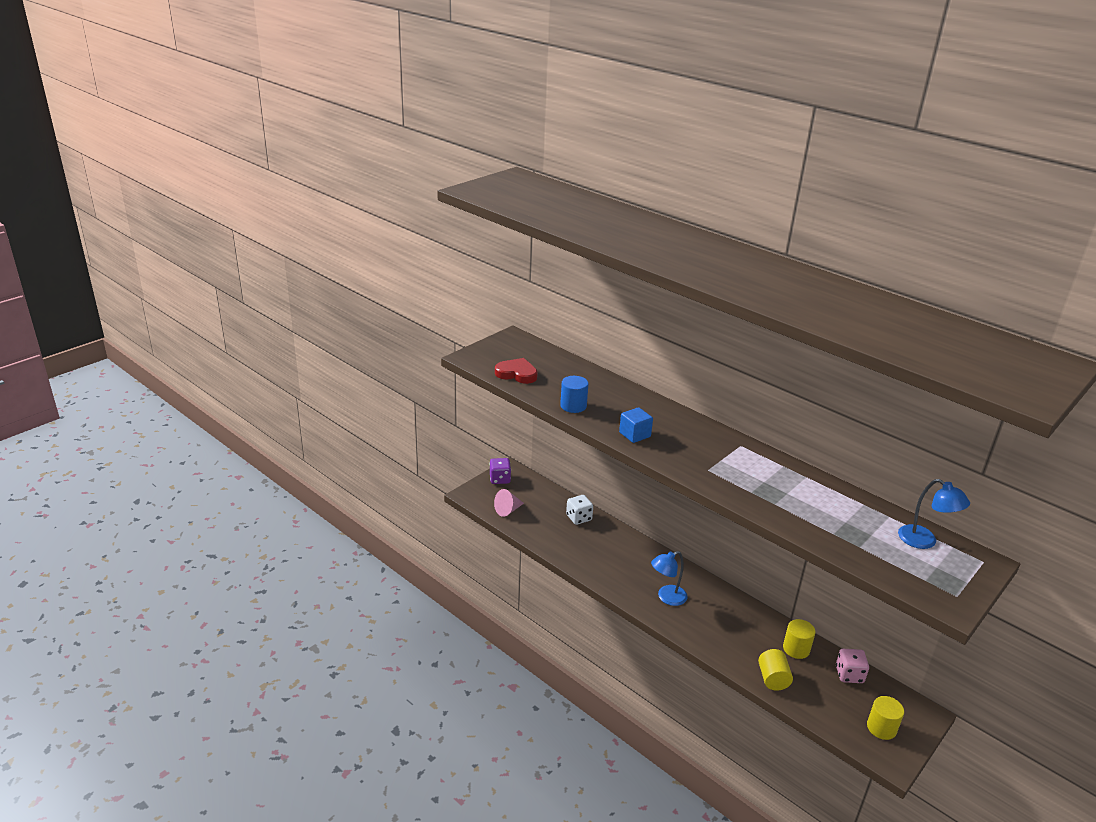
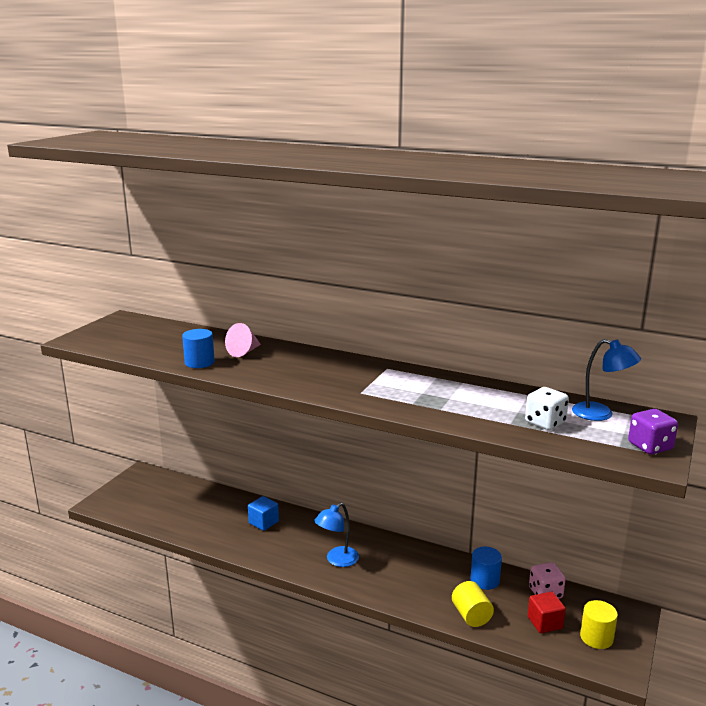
camera: 15 degrees left, 10 degrees down
(500, 479) = (130, 483): purple dice -> purple dice (650, 446)
(508, 510) = (144, 511): pink cone -> pink cone (244, 352)
(517, 374) = (130, 346): red heart -> none
(579, 518) = (225, 503): white dice -> white dice (545, 423)
(634, 434) = (273, 376): blue cube -> blue cube (263, 522)
(796, 649) = (485, 580): yellow cylinder -> blue cylinder
(838, 702) = (545, 622): none -> red cube

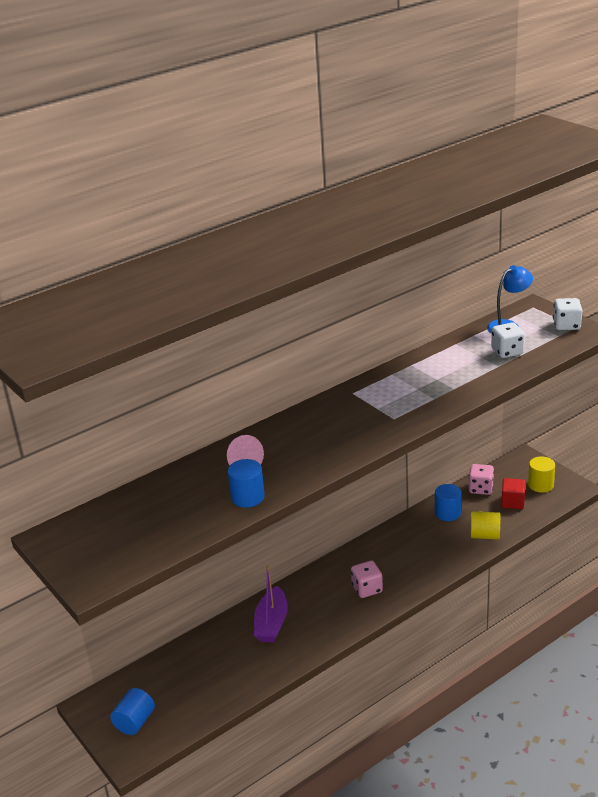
camera: 60 degrees left, 10 degrees up
(131, 495) = (135, 722): none -> blue cylinder
(263, 522) = (271, 623): blue cube -> purple boat
(337, 560) = (367, 589): blue lamp -> pink dice
(650, 446) = (566, 325): purple dice -> white dice

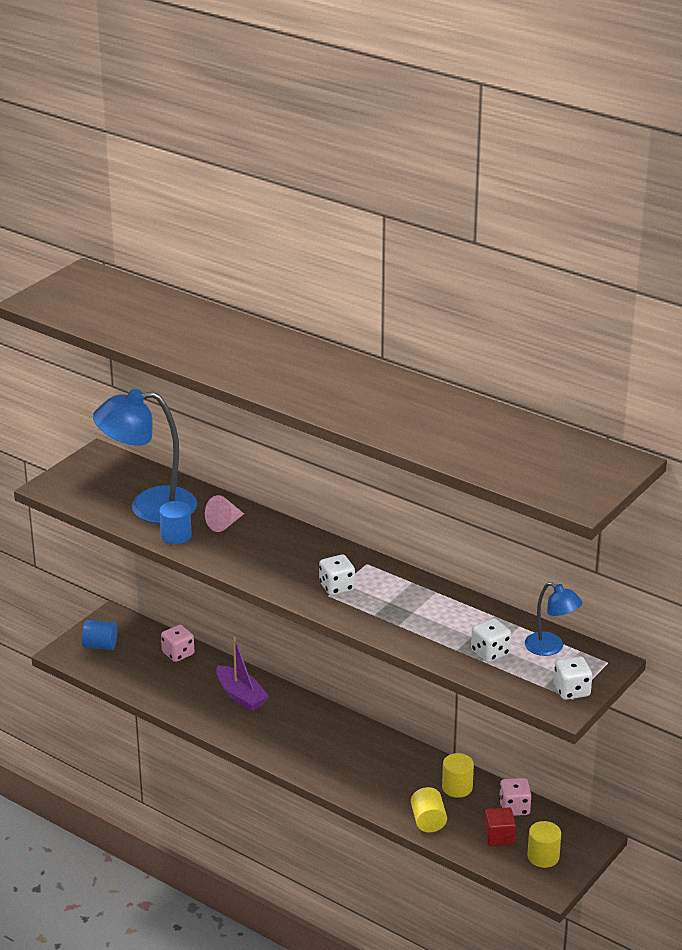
camera: 70 degrees right, 0 degrees up
(181, 510) = (149, 507): none -> blue lamp
(271, 623) = (241, 696): purple boat -> purple boat turned 120 degrees counterclockwise
(367, 589) = (310, 748): pink dice -> pink dice (178, 653)
(383, 412) = (337, 587): none -> white dice
(447, 513) = (457, 787): blue cylinder -> yellow cylinder

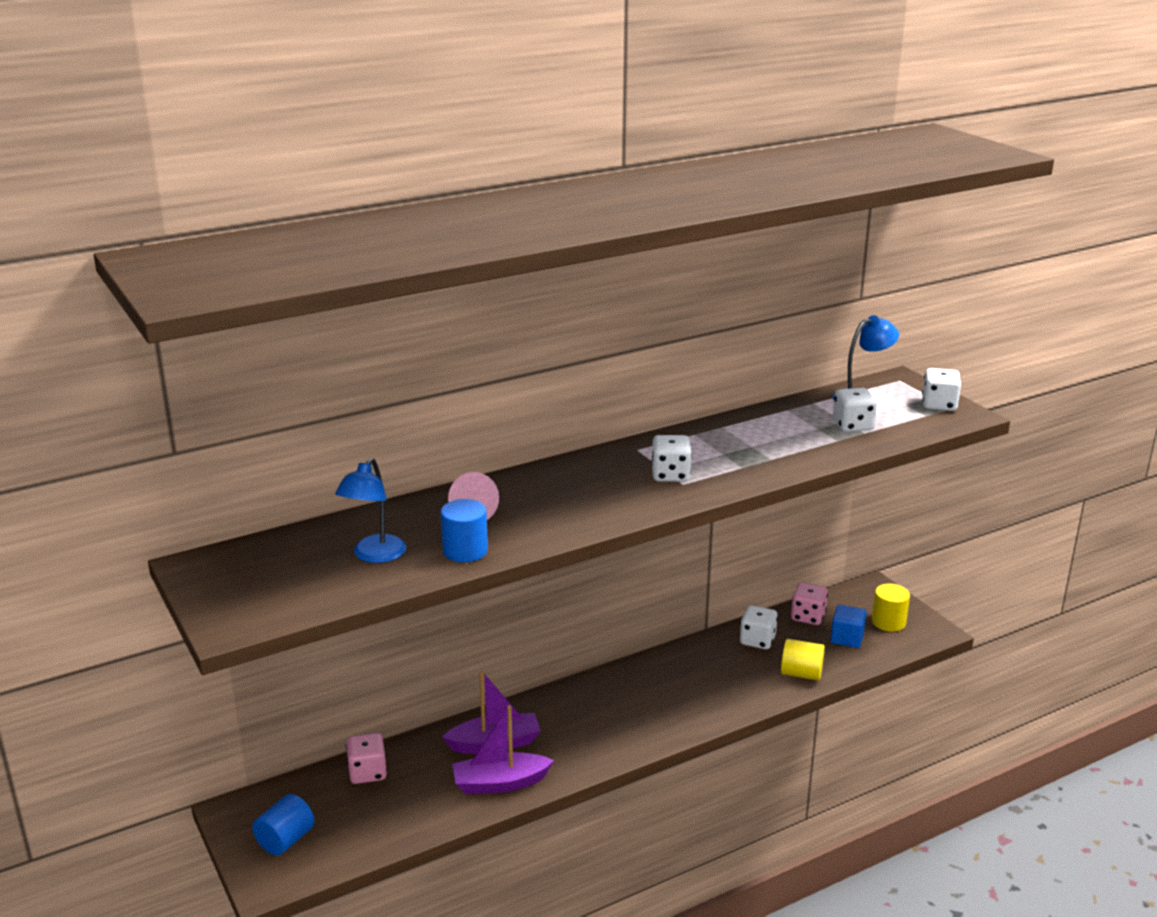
camera: 65 degrees left, 5 degrees down
(149, 507) = (374, 555): blue lamp -> blue lamp, size x0.53
(202, 711) = (500, 783): none -> purple boat
(457, 787) = (757, 640): yellow cylinder -> white dice
(499, 836) = (847, 638): red cube -> blue cube

